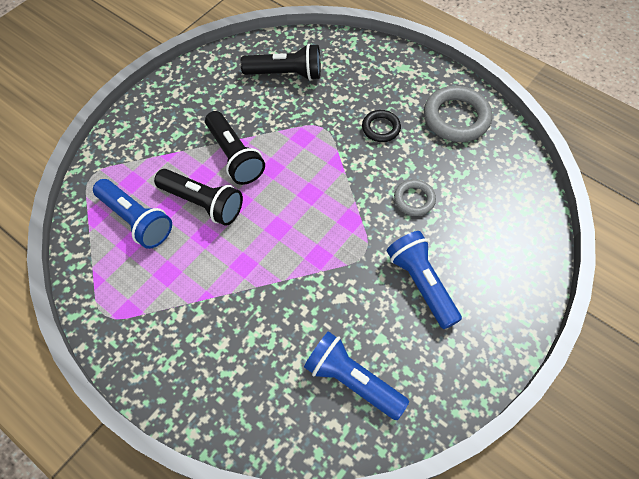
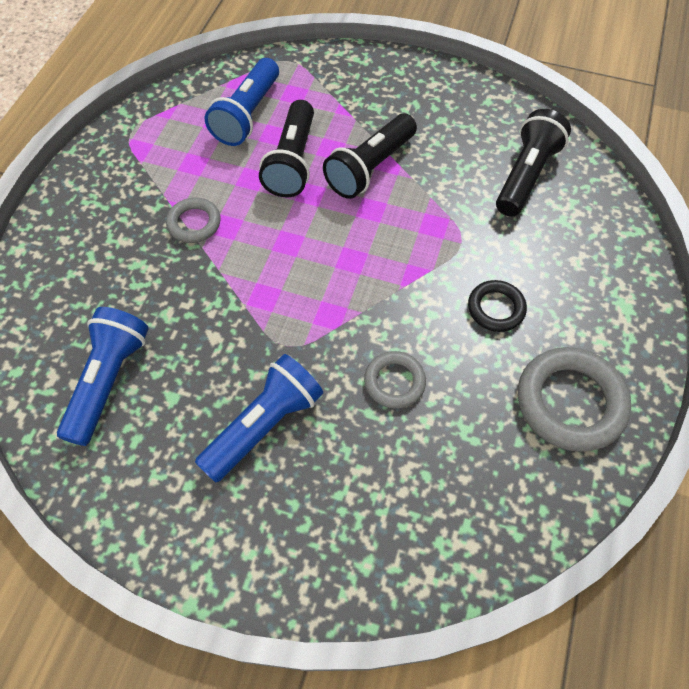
camera: 70 degrees right, 0 degrees up
(230, 286) = (194, 223): none -> grey ring
(286, 74) = (526, 175): black flashlight -> black flashlight turned 135 degrees counterclockwise

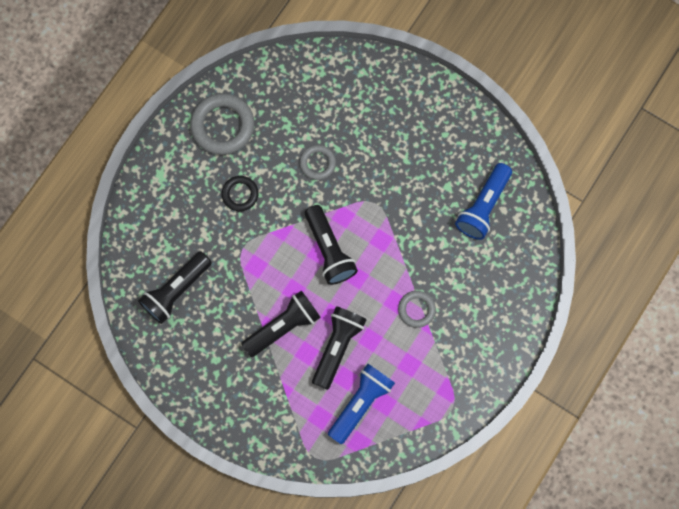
camera: 165 degrees left, 15 degrees up
(264, 425) = (398, 157): blue flashlight -> none
(337, 266) = (329, 250): none -> black flashlight

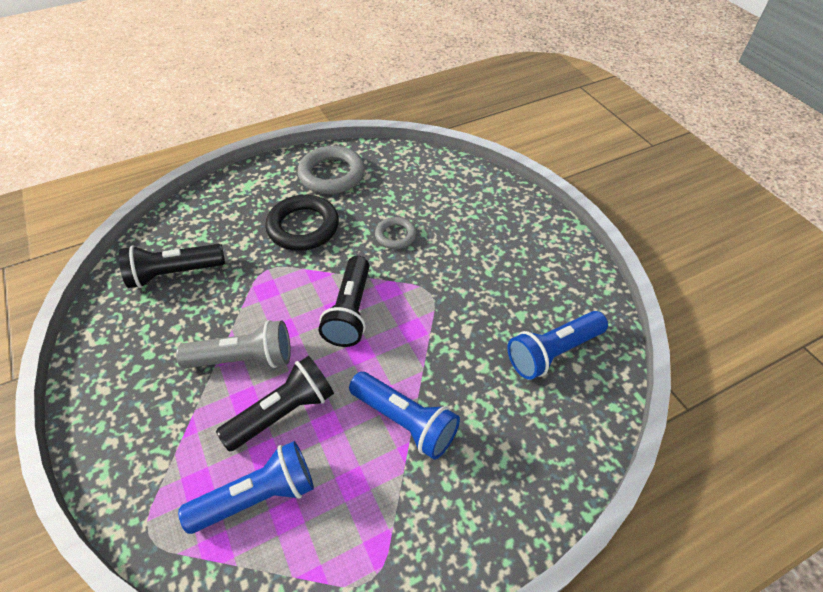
camera: 30 degrees right, 25 degrees down
(240, 194) = (303, 227): black ring -> black ring, size x1.76
(283, 326) = (244, 359): black flashlight -> grey flashlight
(416, 309) = (405, 421): grey ring -> blue flashlight

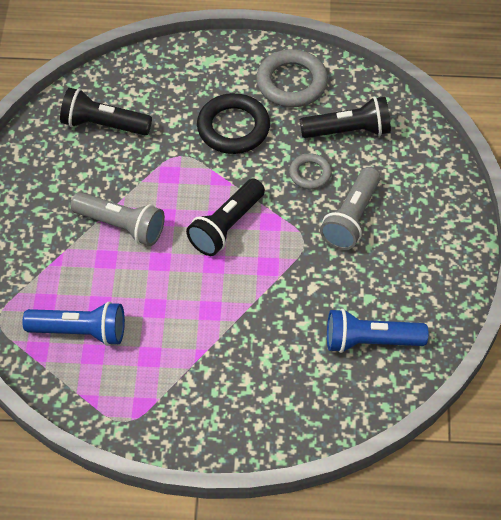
camera: 30 degrees right, 5 degrees up
(283, 412) = (128, 282): black flashlight -> black flashlight (348, 131)
(405, 421) = (214, 334): blue flashlight -> none
(456, 255) = (351, 218): none -> grey flashlight

